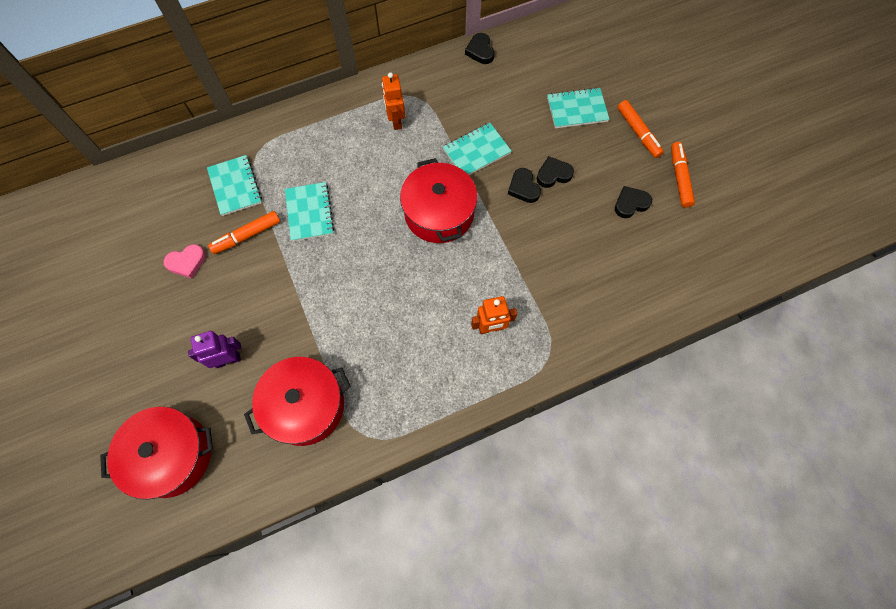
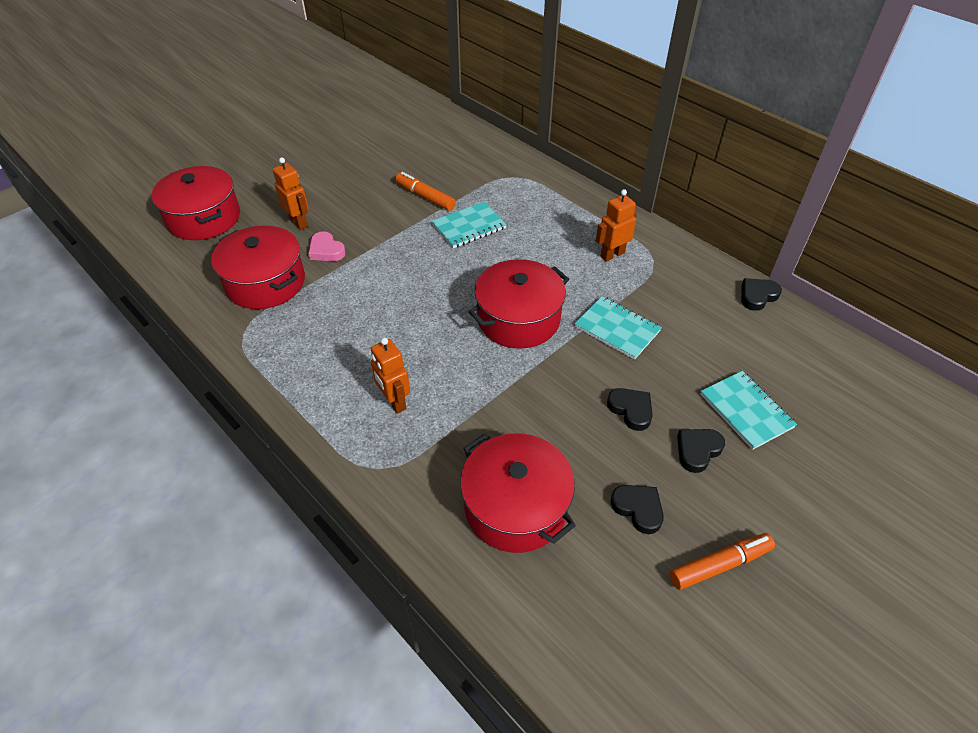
camera: 70 degrees right, 20 degrees down
(187, 262) = (383, 172): pink heart -> pink heart (326, 250)
(228, 360) = (298, 222): purple robot -> orange robot
(235, 186) = (472, 175): turquoise notebook -> none
(523, 188) = (594, 385): black heart -> black heart (697, 450)
(608, 274) = (516, 506): none -> red pot
(638, 133) = (760, 492): orange marker -> none

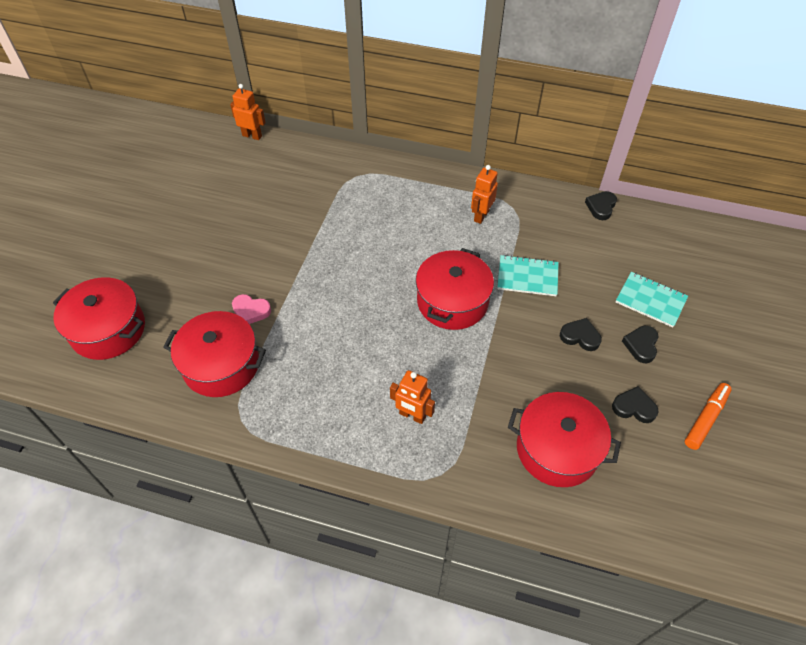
camera: 30 degrees left, 5 degrees up
(298, 222) = (203, 295): orange robot -> orange robot (252, 136)
(425, 197) = (296, 224): orange marker -> none
(469, 227) = (354, 237): turquoise notebook -> none

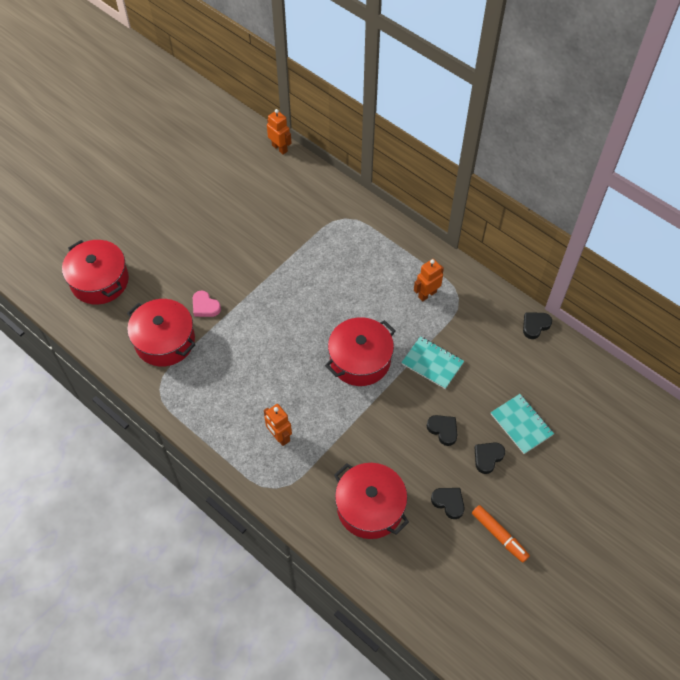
camera: 25 degrees right, 5 degrees up
(705, 419) = (499, 535): orange marker -> orange marker turned 75 degrees clockwise

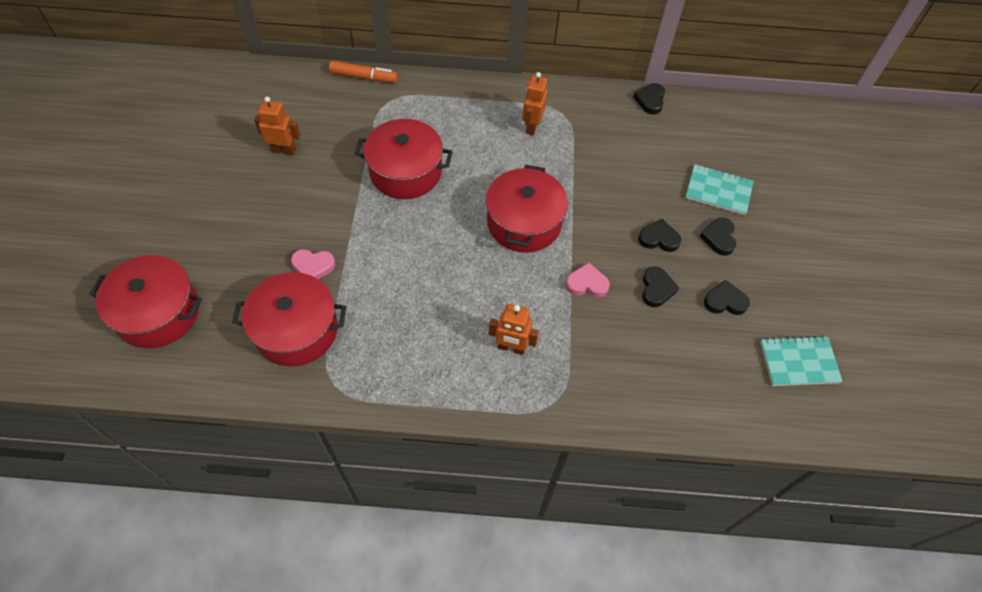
camera: 40 degrees left, 0 degrees up
(280, 148) = (262, 69): orange robot -> orange robot (284, 150)
(364, 428) = (587, 284): none -> pink heart
(370, 507) = (661, 356): red pot -> red pot (405, 172)
(408, 462) = (656, 289): none -> black heart
(432, 363) = (593, 185): turquoise notebook -> turquoise notebook (798, 362)
(499, 535) = (793, 300): orange marker -> orange marker (364, 77)

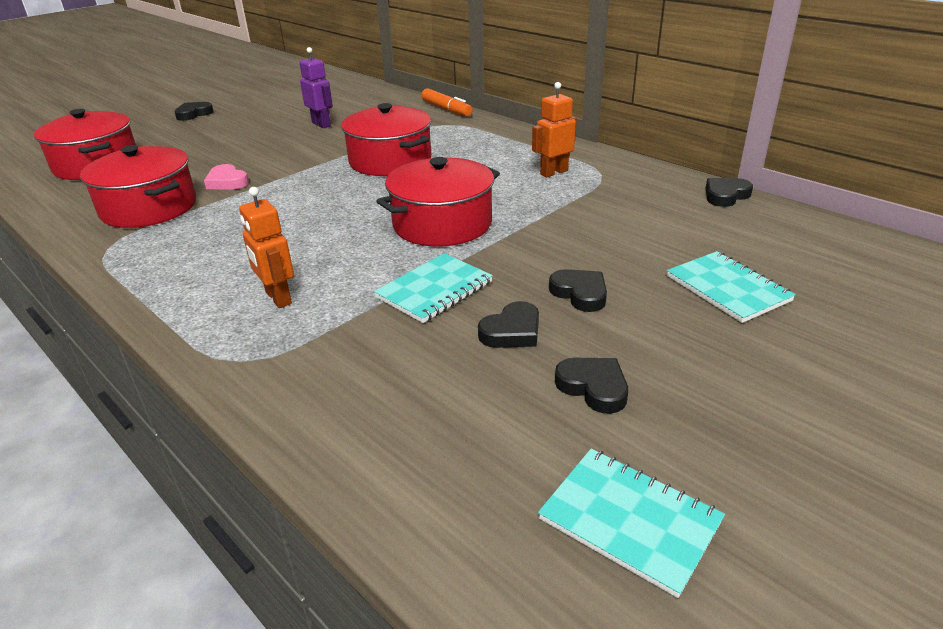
camera: 45 degrees right, 25 degrees down
(284, 150) = (321, 124): orange robot -> purple robot
(587, 284) = (434, 290): pink heart -> turquoise notebook
(718, 238) = (669, 327): black heart -> black heart (193, 114)

